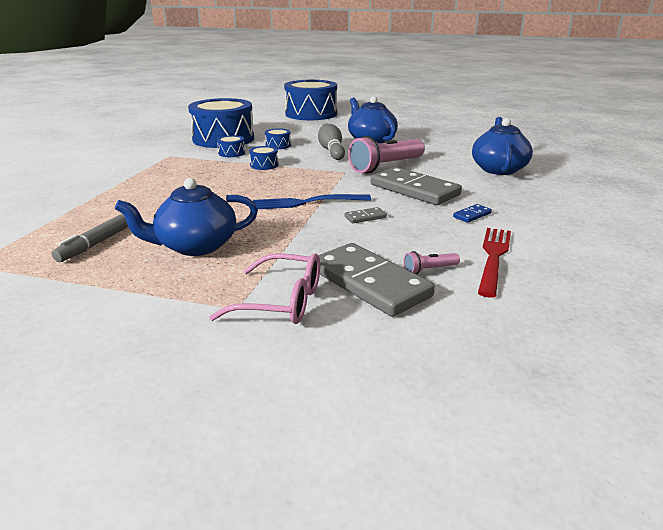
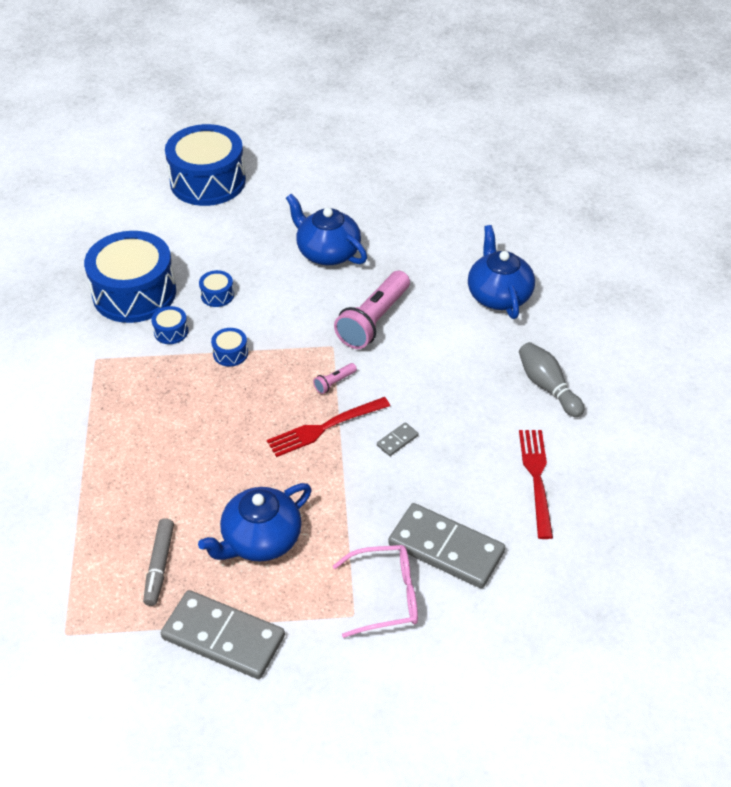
camera: 20 degrees left, 20 degrees up
(306, 202) = (324, 428): blue fork -> red fork
(331, 151) = (291, 294): grey bowling pin -> grey bowling pin (547, 387)
(414, 190) = (425, 369): grey domino -> grey domino (223, 637)
(429, 270) = (488, 514): pink flashlight -> pink flashlight (334, 383)
(472, 215) = (498, 407): blue domino -> none

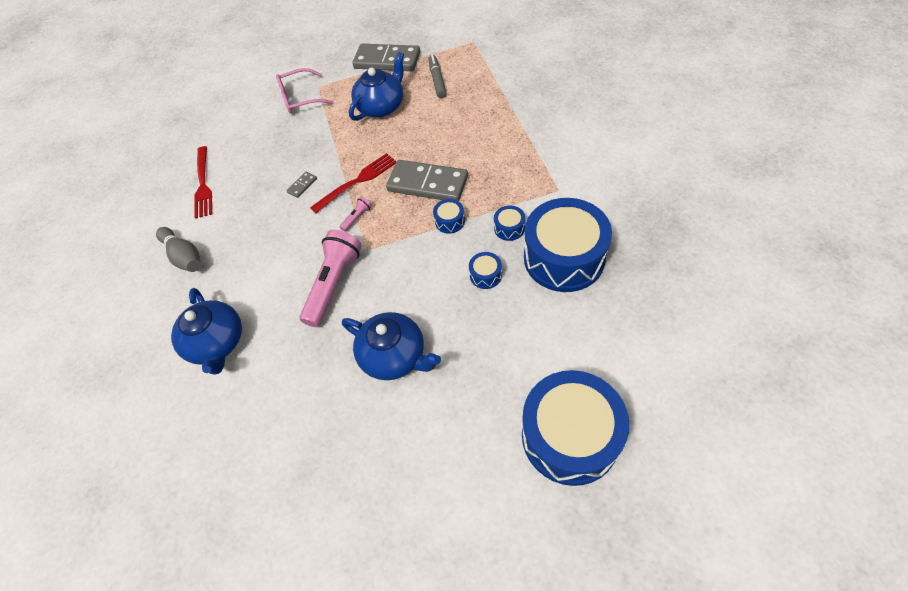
camera: 175 degrees right, 10 degrees up
(446, 548) = (265, 129): grey domino -> grey domino (427, 184)

